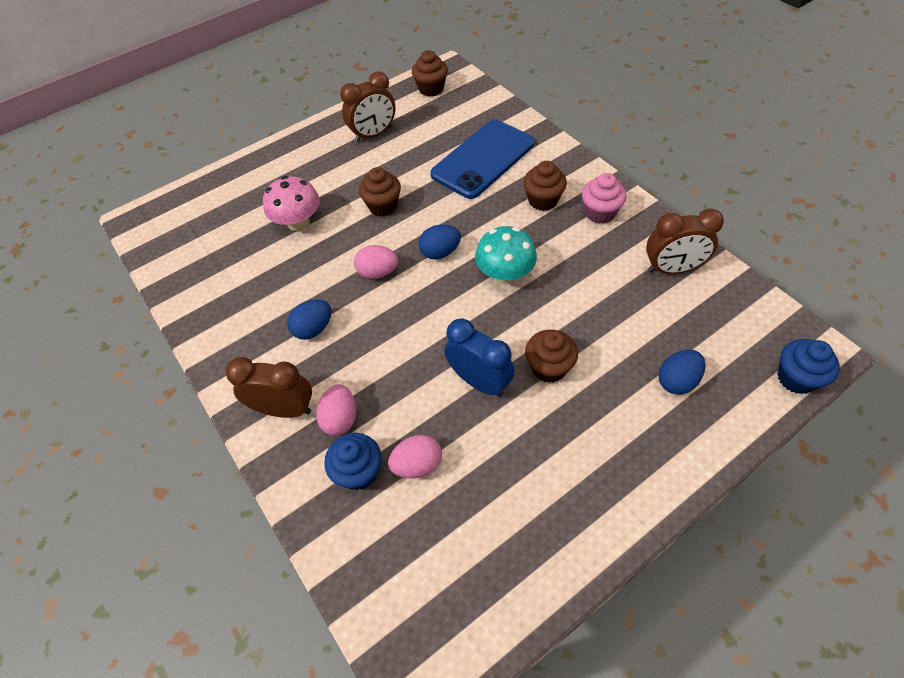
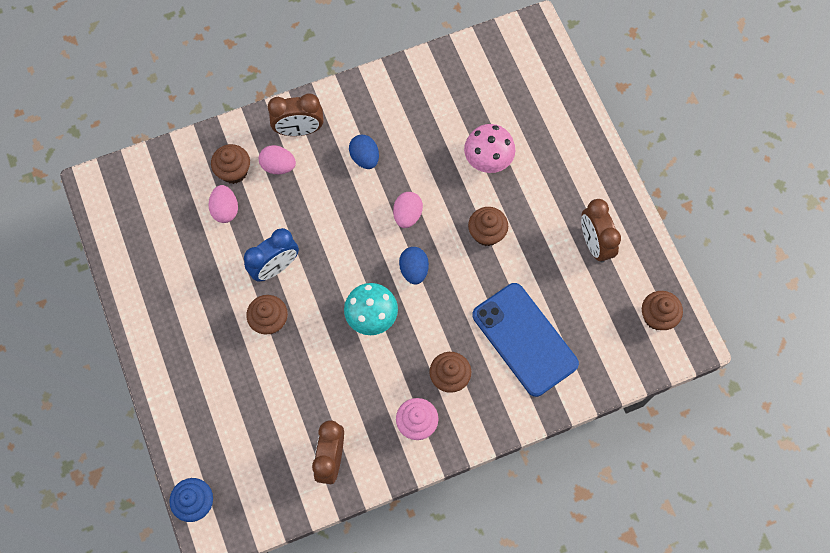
camera: 100 degrees right, 15 degrees up
(284, 409) = (299, 130): brown clock -> brown clock turned 60 degrees clockwise
(359, 471) = (234, 171): blue cupcake -> brown cupcake
(677, 381) = (225, 411): blue egg -> none

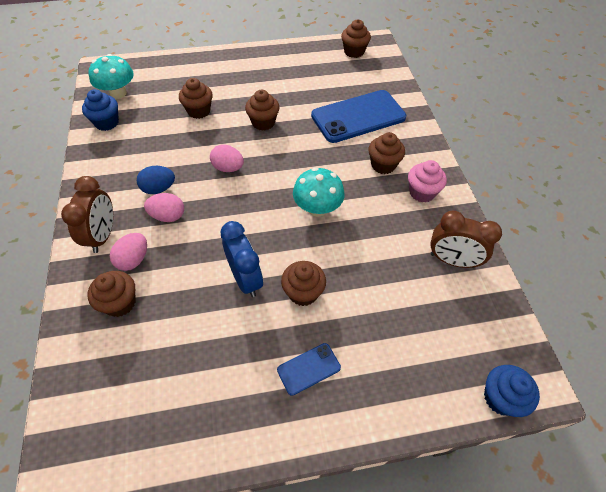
camera: 80 degrees left, 15 degrees down
(198, 339) = (308, 369): none -> blue phone
(225, 209) = (162, 318): pink egg -> pink egg (168, 216)
(414, 270) = (281, 172): blue egg -> none
(445, 73) = (107, 122): none -> blue cupcake
(488, 159) = (199, 111): pink mushroom -> brown cupcake
(496, 65) = (118, 93): none -> turquoise mushroom
(594, 243) = (291, 69): brown clock -> none

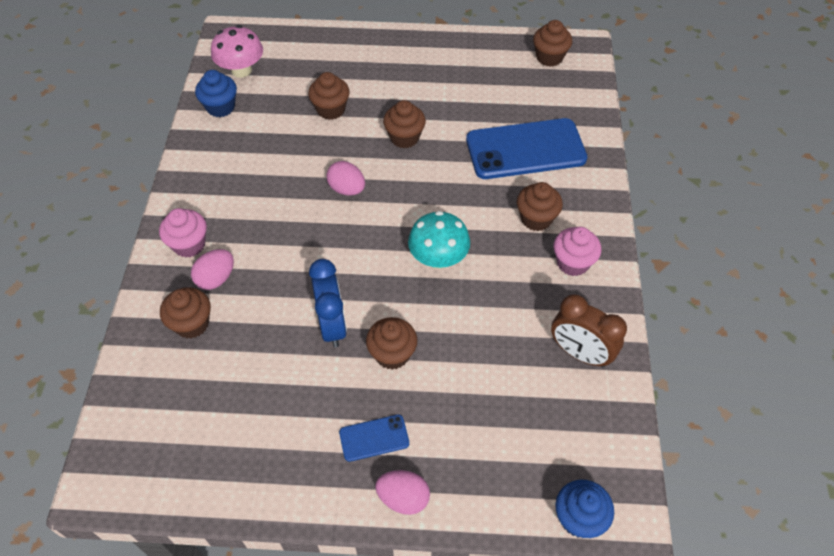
camera: 15 degrees right, 0 degrees up
(103, 235) = (189, 244): brown clock -> pink cupcake
(118, 93) = (241, 70): turquoise mushroom -> pink mushroom
(159, 189) = (262, 200): blue egg -> none
(168, 216) = (264, 235): pink egg -> pink egg (403, 498)

